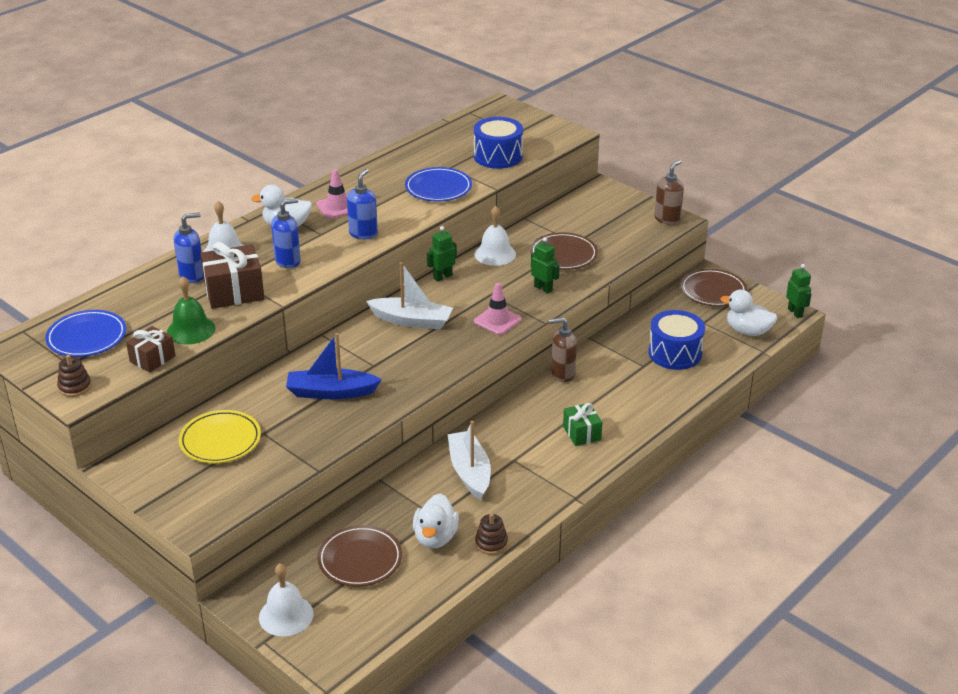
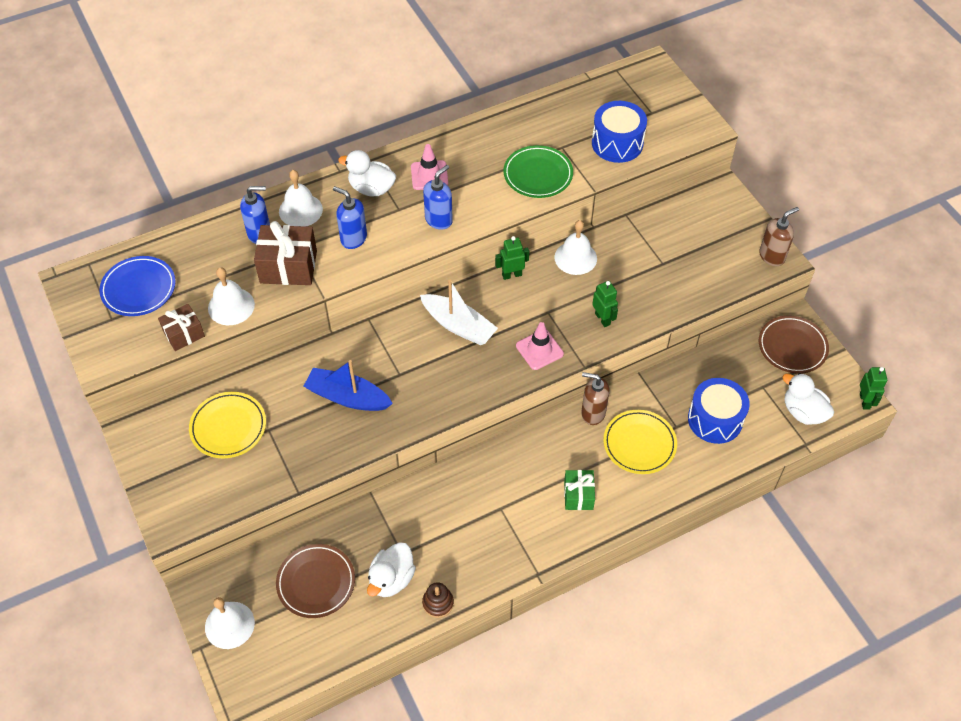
camera: 20 degrees right, 20 degrees up
(75, 387) = (106, 350): brown stacking toy -> none
(191, 330) = (231, 306): green bell -> white bell
(288, 261) = (353, 238): blue soap dispenser -> blue soap dispenser turned 135 degrees counterclockwise
(438, 188) = (538, 174): blue plate -> green plate
(469, 472) = (454, 510): white boat -> none
(563, 255) = (643, 278): brown plate -> none
(617, 385) = (639, 444): none -> yellow plate

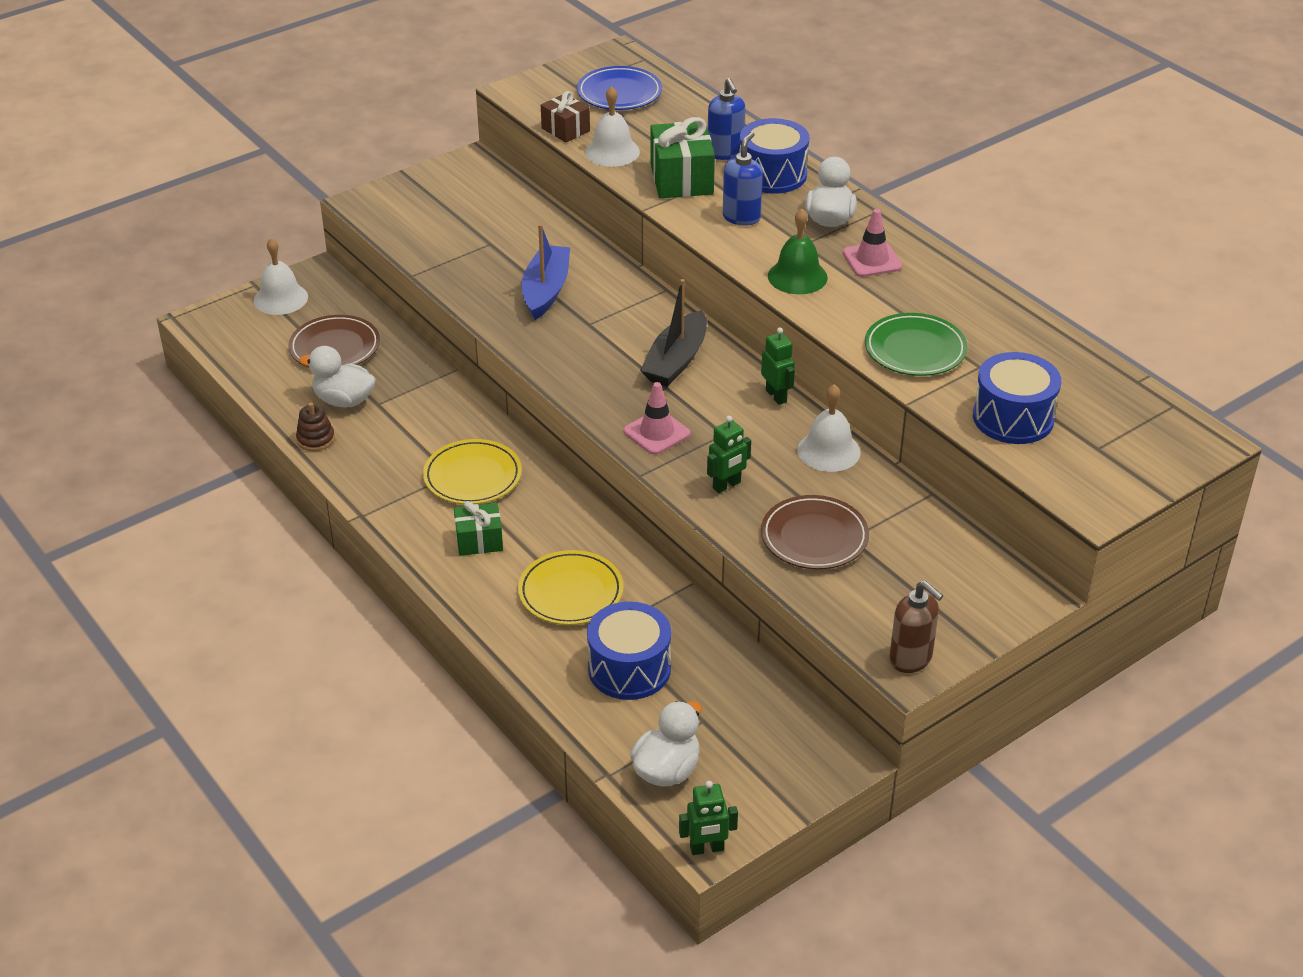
camera: 80 degrees right, 15 degrees down
(228, 427) = (488, 217): yellow plate -> yellow plate (472, 476)
(288, 267) = (681, 179): brown gift -> green gift
(300, 210) = (772, 174): white bell -> blue drum
(439, 220) = (797, 276): blue soap dispenser -> green bell
(458, 326) = (676, 361): white boat -> black boat
(593, 413) = (611, 543): brown soap dispenser -> none
(792, 347) = (790, 754): brown plate -> brown plate (814, 537)

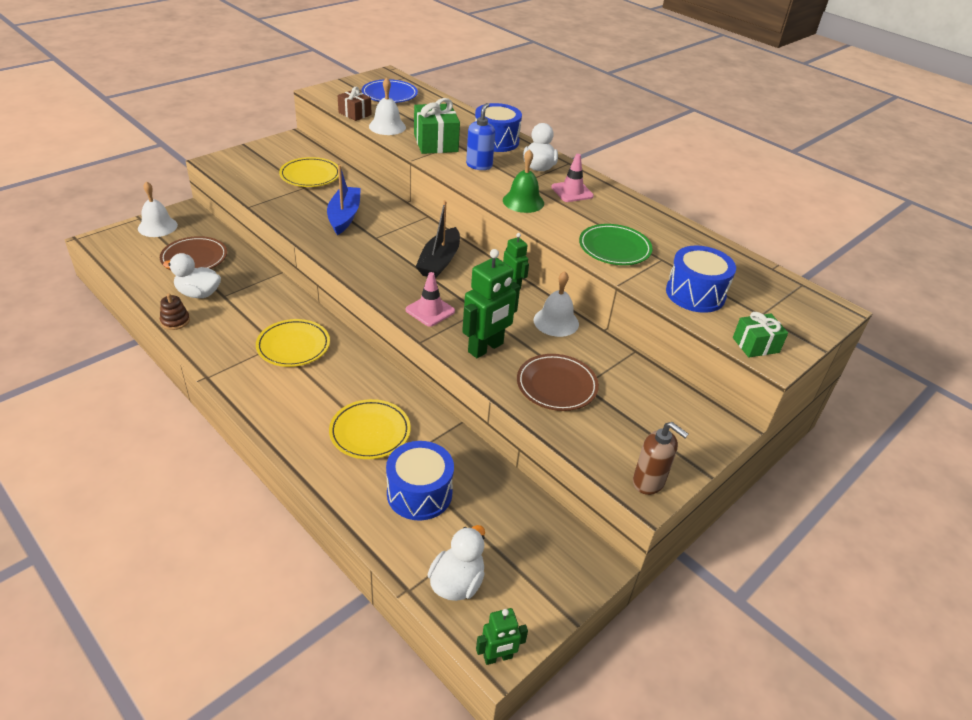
camera: 10 degrees left, 0 degrees up
(479, 540) = (298, 394): green gift -> green gift (755, 345)
(498, 224) = (310, 175): none -> yellow plate
(725, 153) = (463, 128): blue soap dispenser -> none
(727, 485) = (486, 348): green robot -> green robot, size x1.75

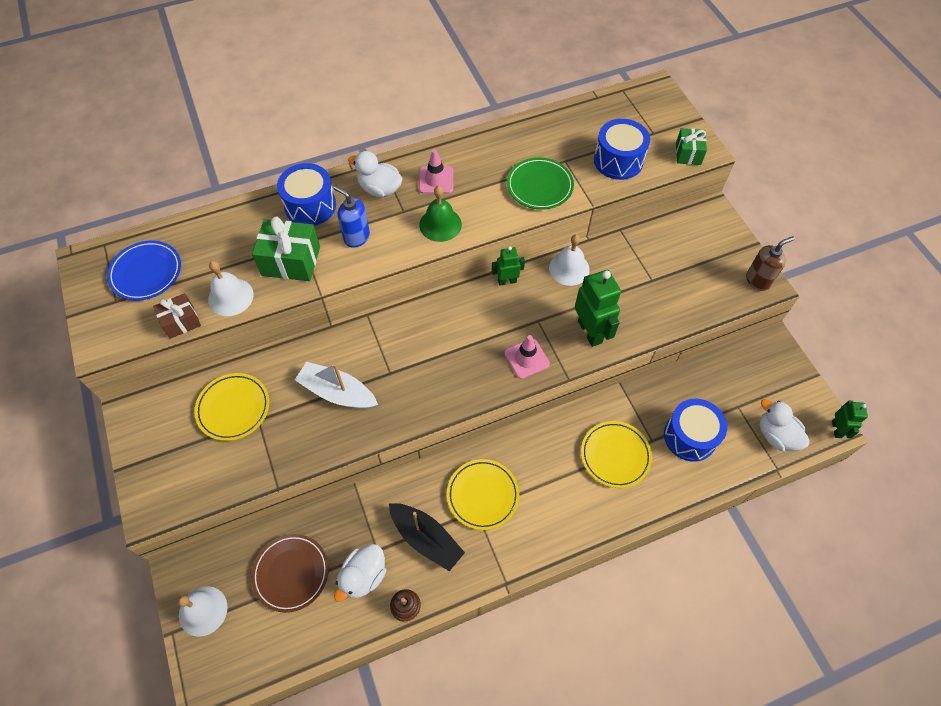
camera: 65 degrees left, 20 degrees up
(344, 216) = (337, 392): blue boat -> white boat
(439, 261) = (451, 328): black boat -> black boat (426, 539)
(556, 385) = (648, 298): brown plate -> none

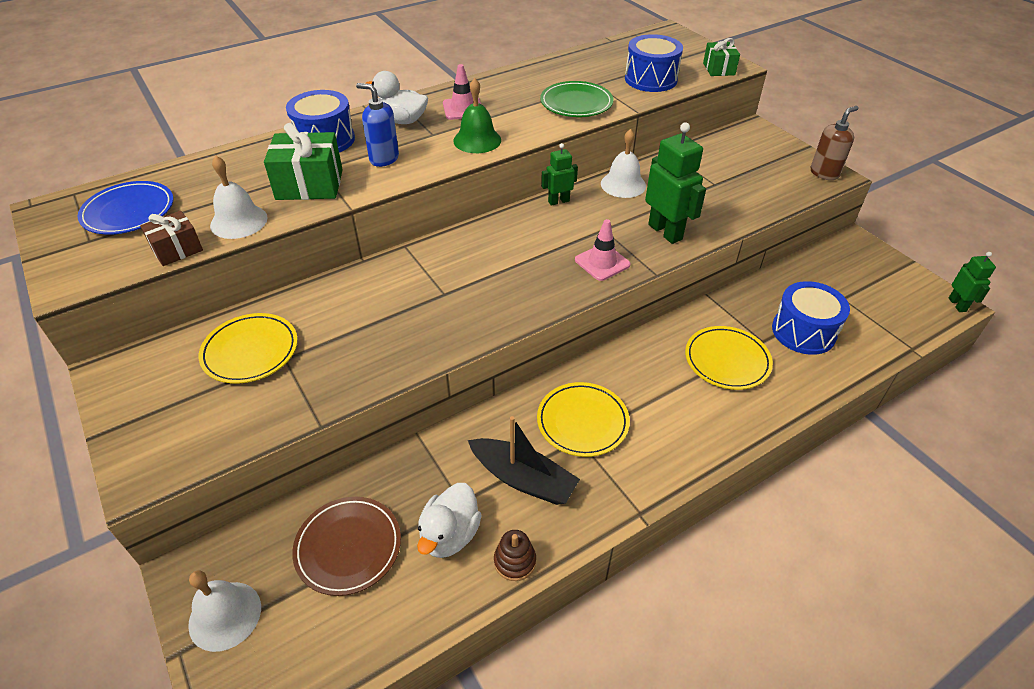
camera: 10 degrees left, 15 degrees down
(337, 392) = (383, 320): white boat -> none
(776, 435) = (896, 318): white duck -> none

